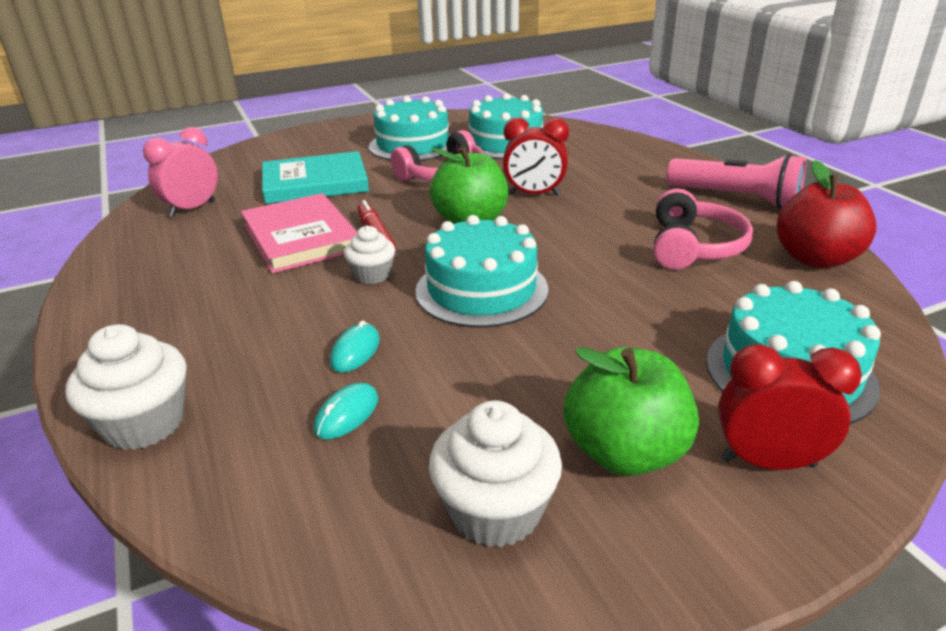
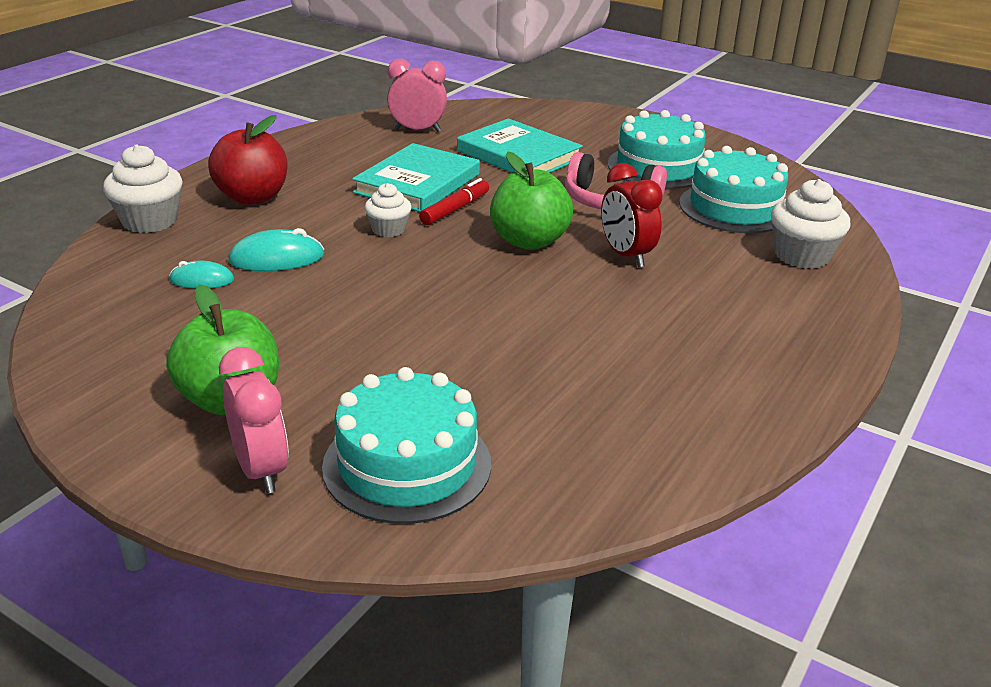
camera: 55 degrees right, 0 degrees up
(301, 237) = (417, 183): pink book -> turquoise book
(355, 351) = (277, 258): turquoise mouse -> turquoise mouse, size x1.54
(481, 290) = (410, 281): turquoise cake -> none
(495, 511) = (136, 362): white cupcake -> white cupcake (802, 255)
(693, 247) = (611, 369): pink headphones -> none
(736, 198) = (775, 375): pink flashlight -> none
(768, 462) = (261, 470): red clock -> pink clock
(815, 259) = (672, 453): red apple -> red apple (252, 197)

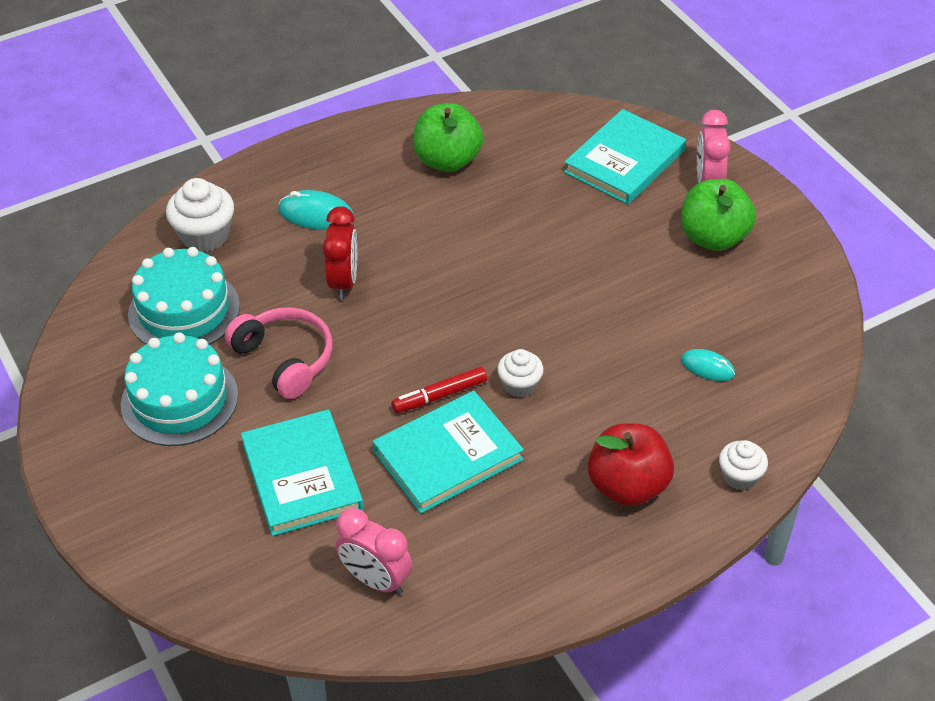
camera: 150 degrees left, 15 degrees up
(149, 221) = (740, 476): white cupcake -> white cupcake, size x0.62
(277, 258) = (636, 376): turquoise mouse -> turquoise mouse (316, 214)
(407, 464) = (624, 161): turquoise cake -> turquoise book
(529, 241) = (407, 327): green apple -> green apple (447, 160)

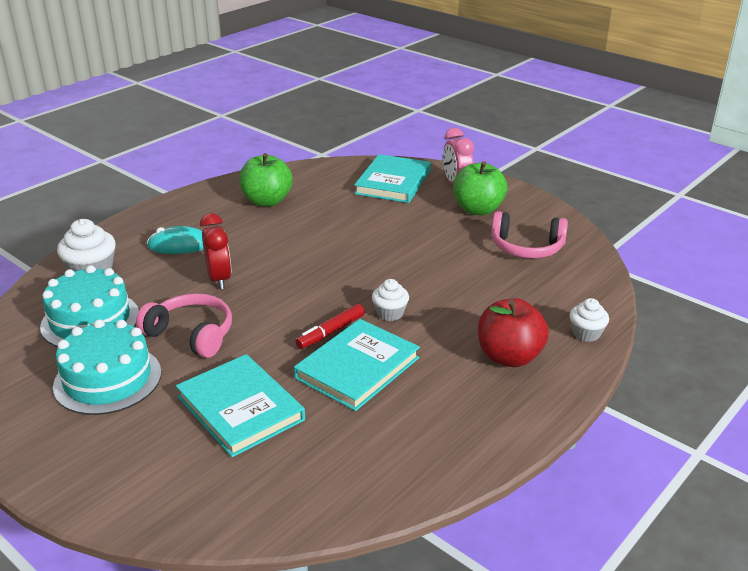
camera: 20 degrees left, 15 degrees down
(376, 580) = (341, 467): pink clock -> none
(707, 367) = (520, 277): turquoise mouse -> none
(742, 320) = (526, 247): none -> pink headphones

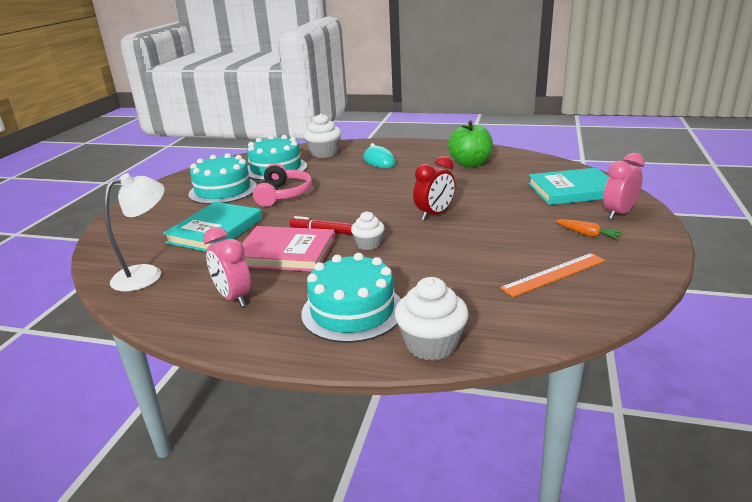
camera: 65 degrees right, 5 degrees down
(219, 279) = (352, 182): red clock -> red clock (434, 214)
(310, 484) = (147, 274): none -> white lamp
(357, 368) = (286, 253): turquoise book -> pink book
(427, 423) = (233, 298): none -> pink clock
(478, 209) = (588, 234): green apple -> orange carrot
(509, 357) = (352, 311): red apple -> turquoise cake
(526, 247) = (554, 274): pink headphones -> orange ruler
(586, 333) = (431, 344): white cupcake -> white cupcake, size x1.60

